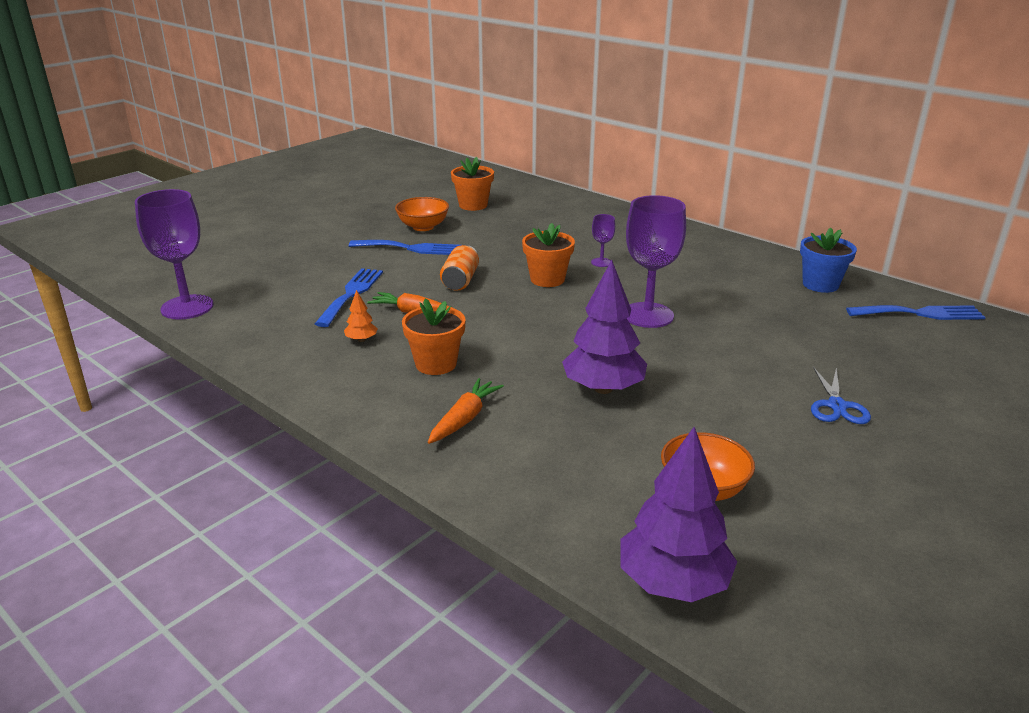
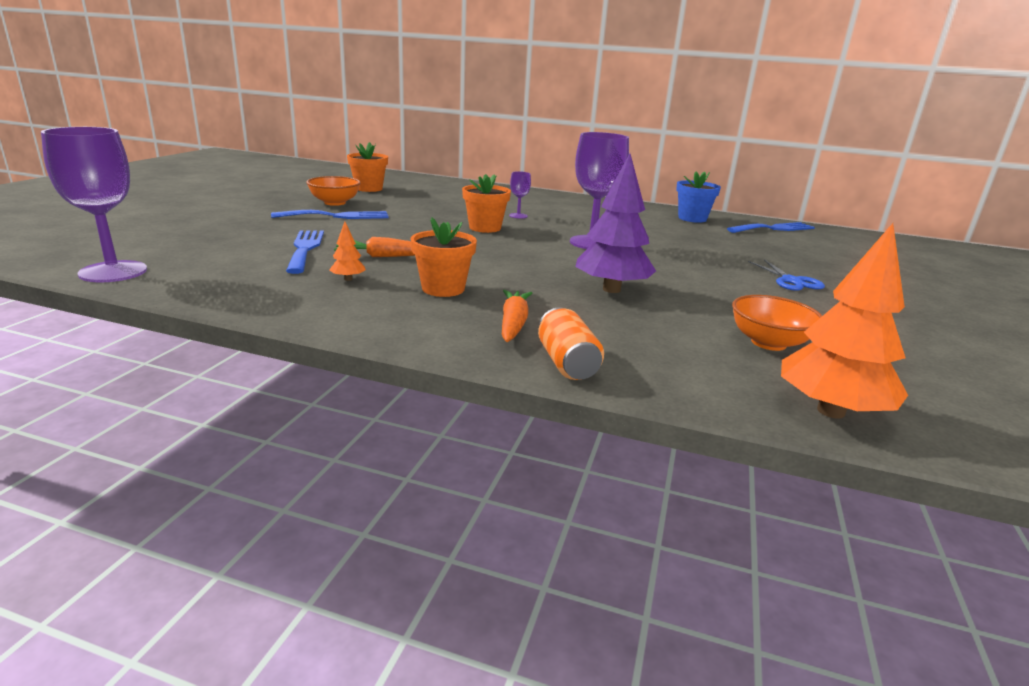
camera: 25 degrees left, 5 degrees down
(460, 280) = (407, 233): orange can -> orange can (567, 363)
(673, 583) = (831, 411): purple tree -> orange tree

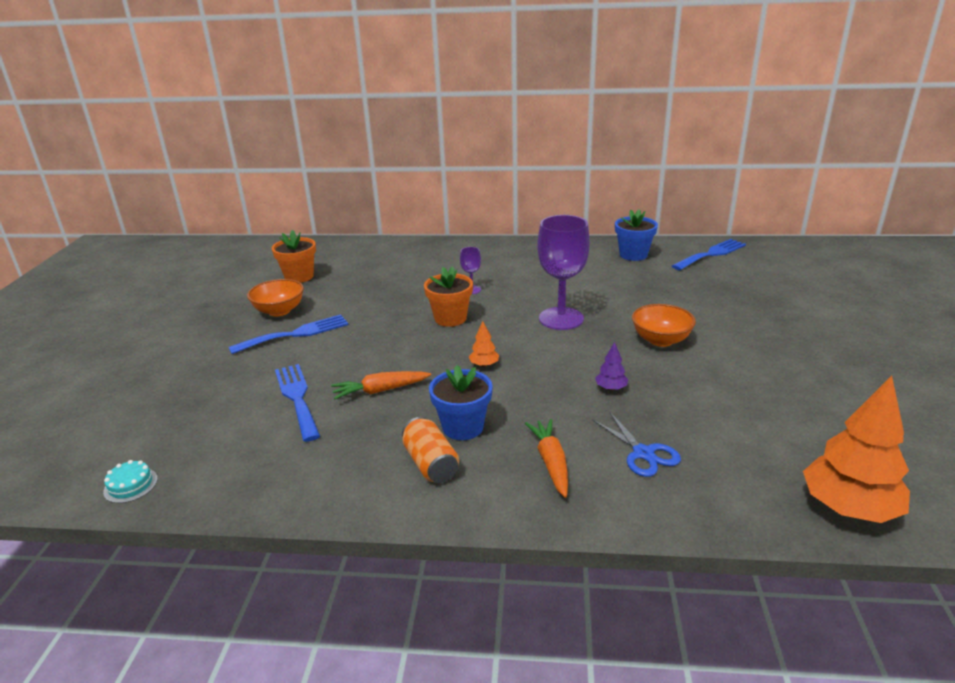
camera: 10 degrees left, 5 degrees up
(113, 272) = (130, 485): purple goblet -> turquoise cake
(348, 279) = (367, 435): orange tree -> orange tree (484, 365)
(443, 289) = (463, 427): orange flower pot -> blue flower pot
(567, 363) = (621, 505): orange can -> orange can (430, 464)
(611, 289) = (611, 388): purple tree -> purple tree, size x0.44
(768, 343) = (770, 431): orange bowl -> orange bowl (661, 340)
(791, 281) = (755, 335): blue scissors -> blue scissors (643, 453)

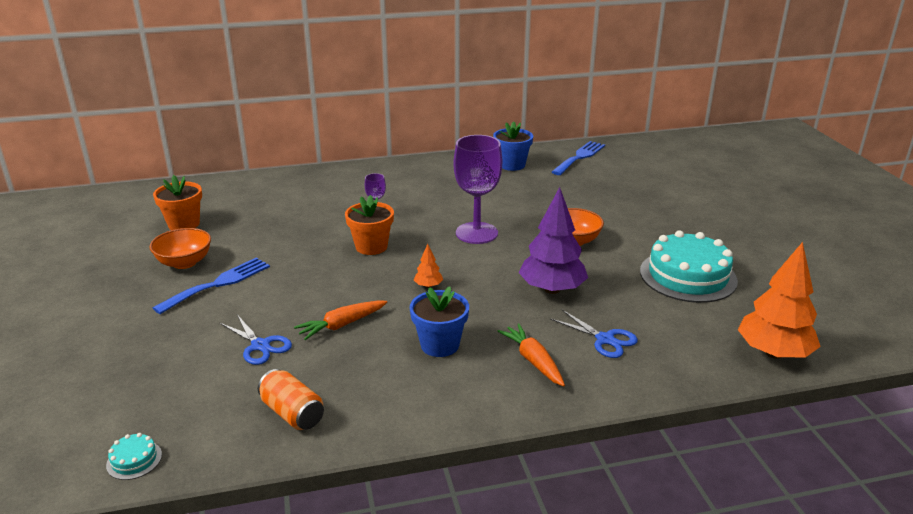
camera: 20 degrees left, 0 degrees up
(297, 398) = (260, 346): blue fork -> blue scissors
(430, 464) = (428, 382): orange can -> orange can (292, 413)
(611, 388) = (552, 289): purple tree -> purple tree, size x2.29
(778, 397) = (688, 276): none -> turquoise cake

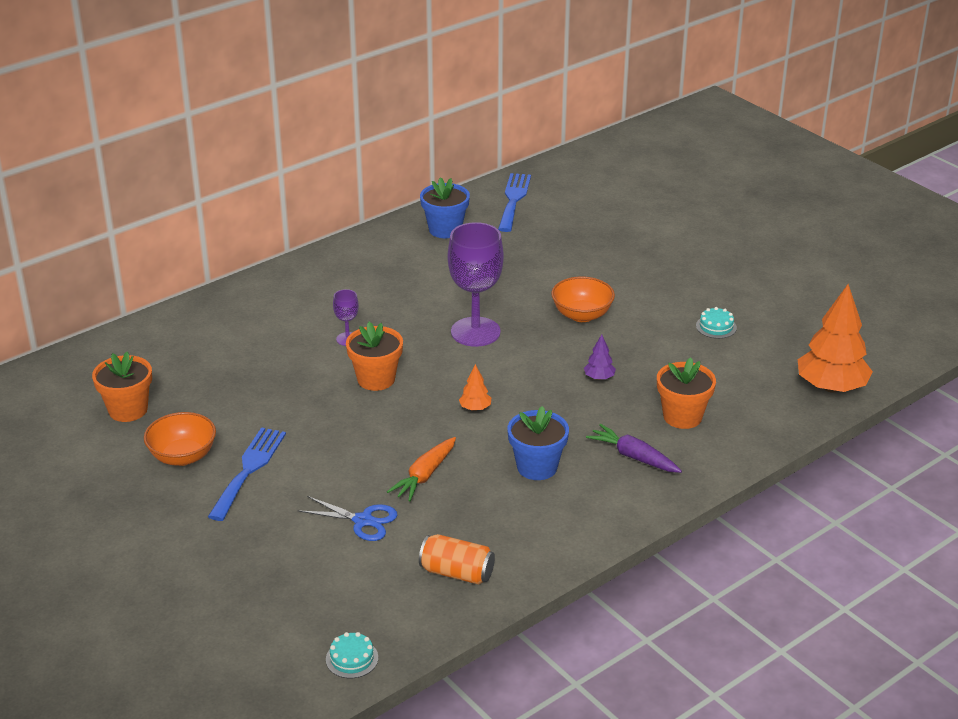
camera: 25 degrees left, 5 degrees up
(533, 361) = (634, 457): orange carrot -> purple carrot
(552, 289) = (599, 377): purple tree -> purple tree, size x0.44
(605, 339) = (682, 416): blue scissors -> orange flower pot
(688, 276) = (716, 327): turquoise cake -> turquoise cake, size x0.40

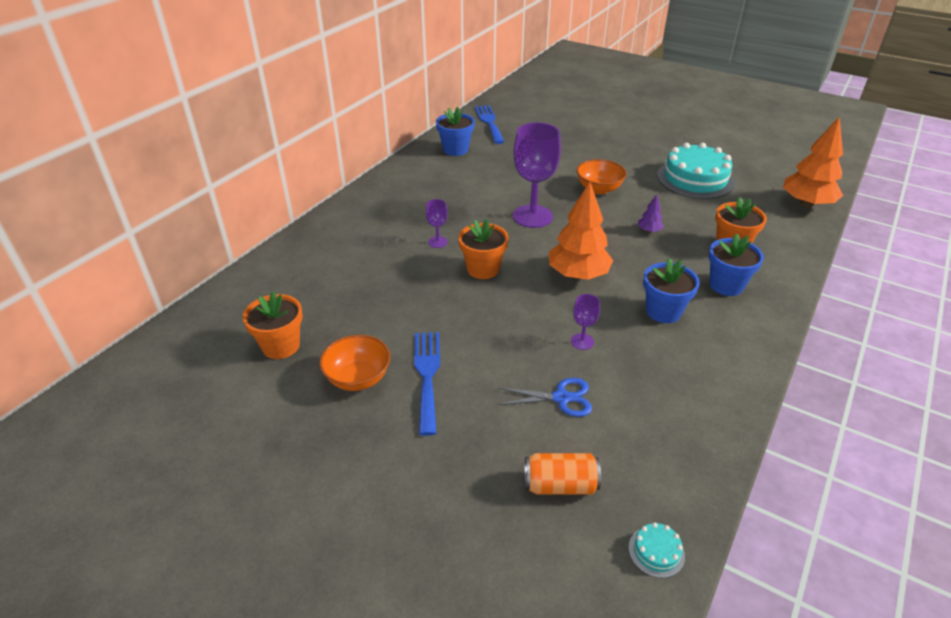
camera: 20 degrees left, 5 degrees up
(425, 475) = (582, 341): orange carrot -> purple goblet
(457, 573) = (678, 426): orange can -> orange can (560, 485)
(475, 408) = (578, 275): orange tree -> orange tree, size x2.29
(634, 457) = (726, 285): purple carrot -> blue flower pot
(716, 327) = (695, 179): turquoise cake -> turquoise cake, size x2.47

